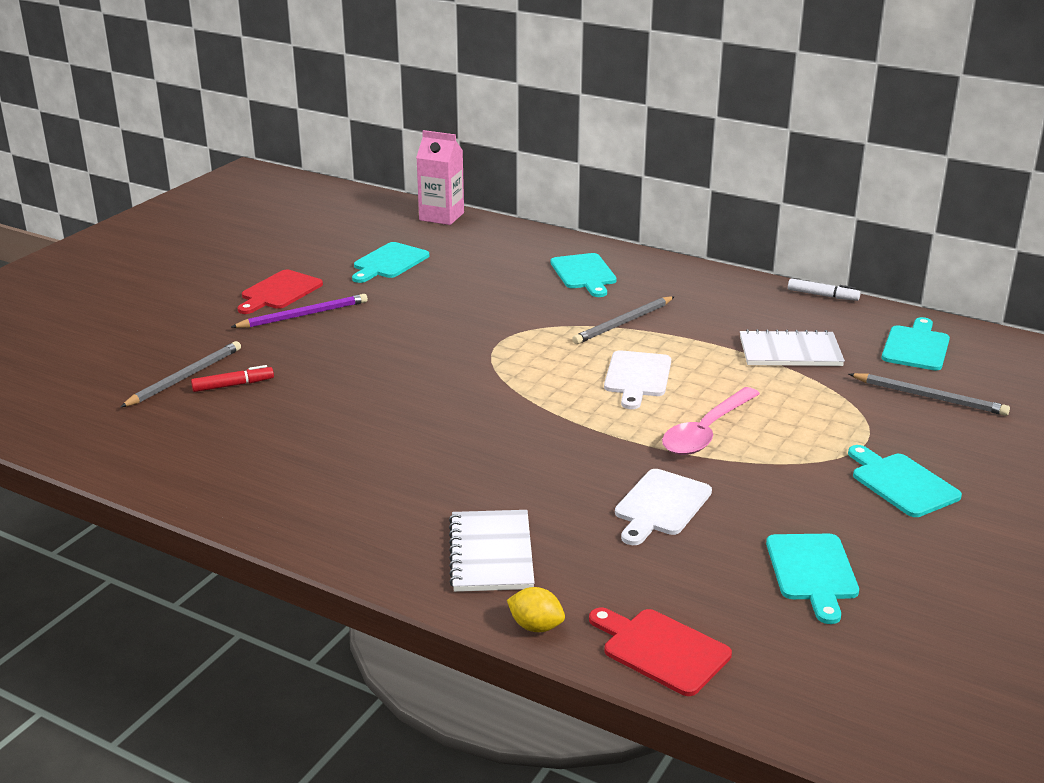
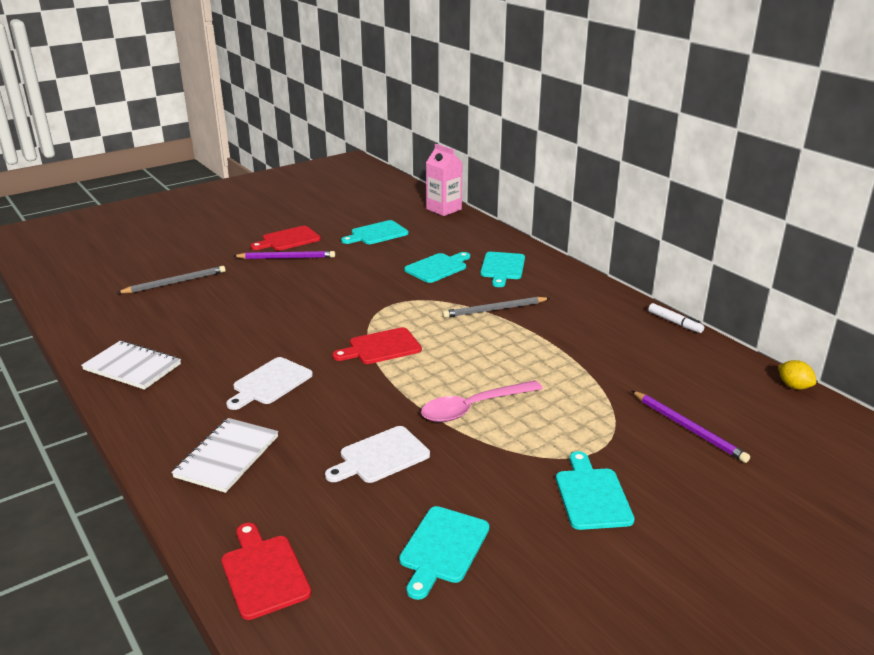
camera: 25 degrees right, 0 degrees up
(233, 385) = (196, 294): red marker -> none
(536, 626) = (198, 522): yellow lemon -> yellow lemon (794, 386)
(539, 393) = (381, 347): none -> red cutting board
(637, 377) = (464, 352): white cutting board -> white cutting board (270, 383)
(790, 352) = (603, 361): white notebook -> white notebook (132, 367)
(916, 346) = (717, 382): turquoise cutting board -> turquoise cutting board (438, 267)
(929, 397) = (688, 428): grey pencil -> purple pencil

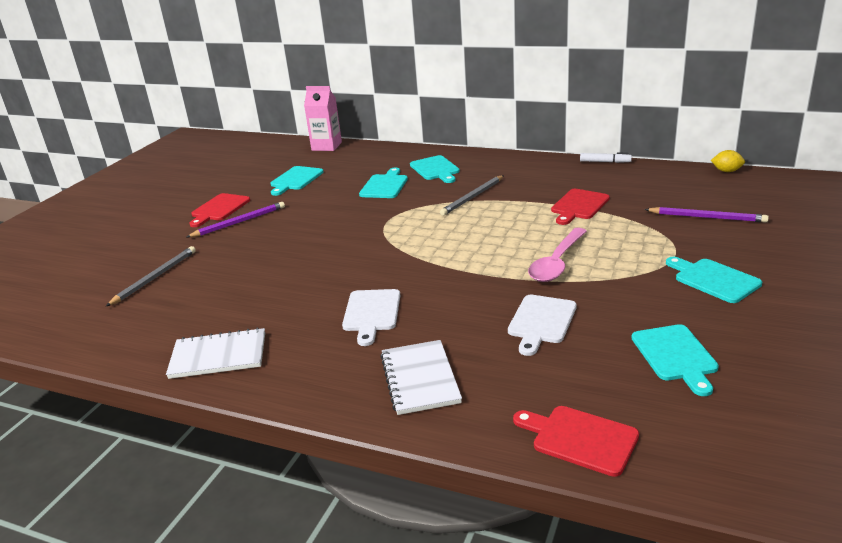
camera: 30 degrees left, 0 degrees up
(381, 347) = (425, 253): red cutting board -> red cutting board (579, 206)

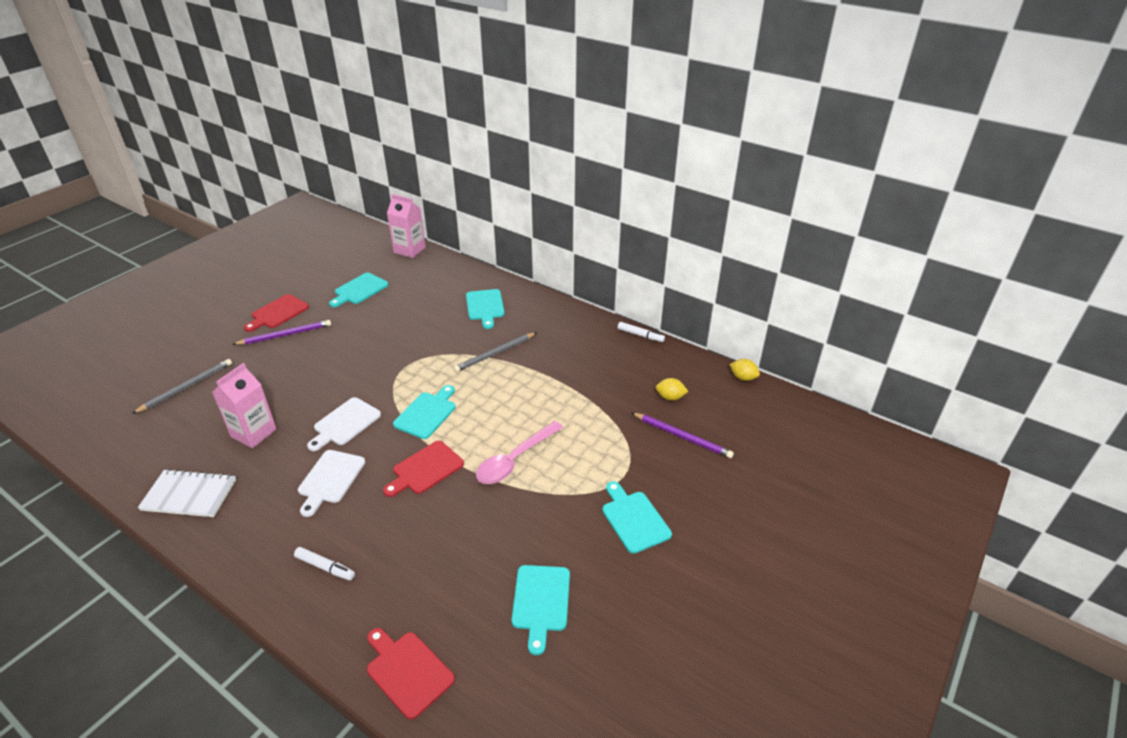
camera: 10 degrees right, 10 degrees up
(258, 296) = (253, 433): none -> pink carton
(385, 185) = (429, 318): turquoise cutting board -> turquoise cutting board (427, 413)
(420, 379) = (325, 567): white notebook -> white marker
(541, 322) = (458, 529): white cutting board -> white cutting board (345, 423)
(579, 206) = (579, 390): red cutting board -> red cutting board (425, 469)
(671, 195) = (670, 397): none -> yellow lemon

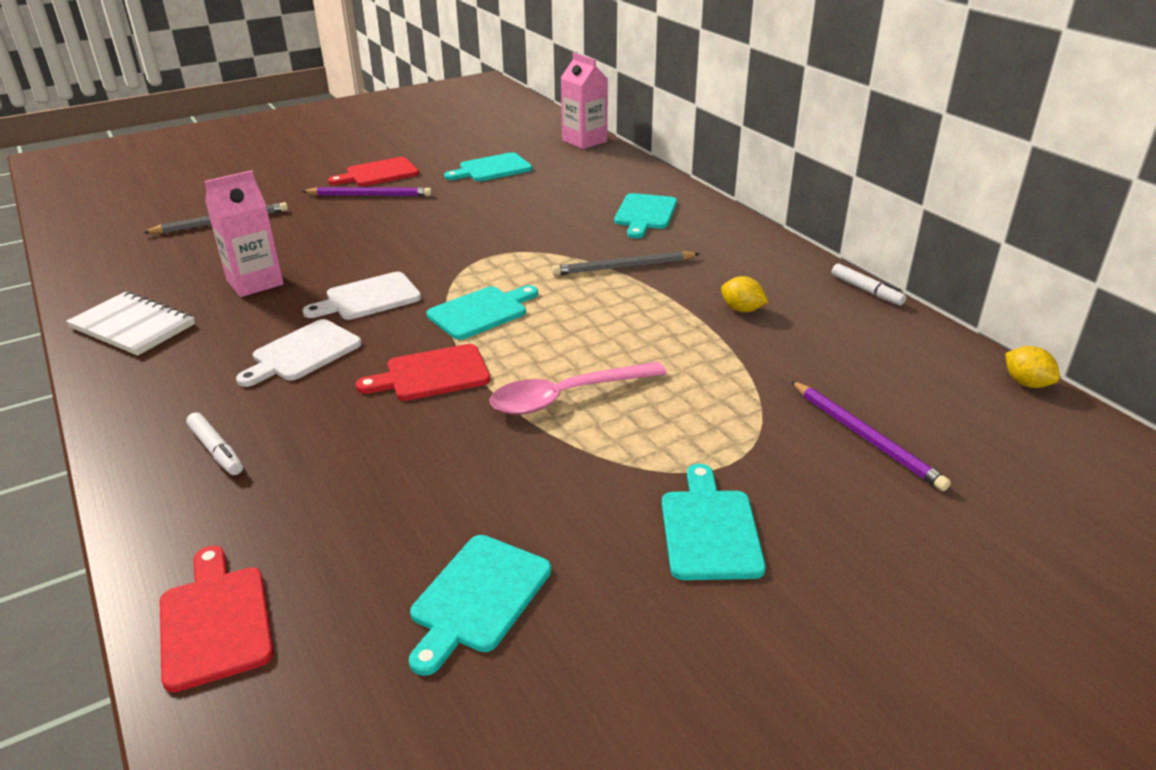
camera: 25 degrees right, 5 degrees down
(670, 397) = (873, 379): yellow lemon -> yellow lemon (742, 309)

